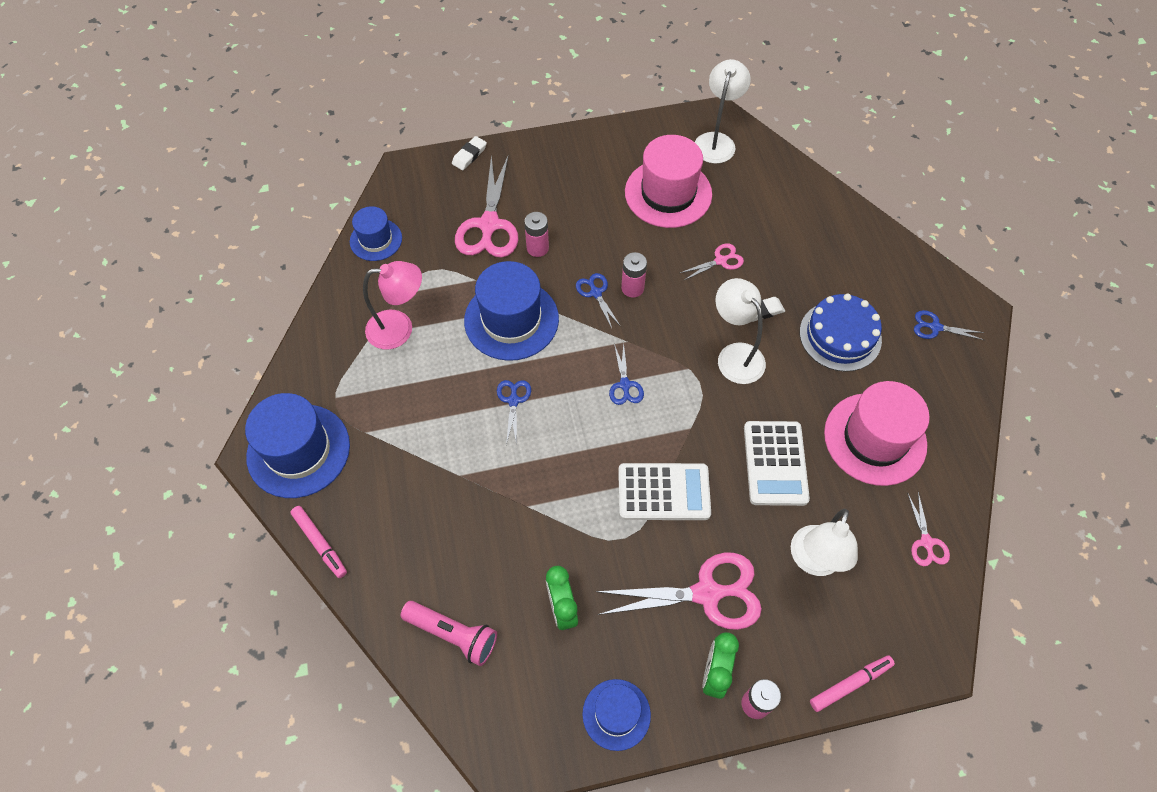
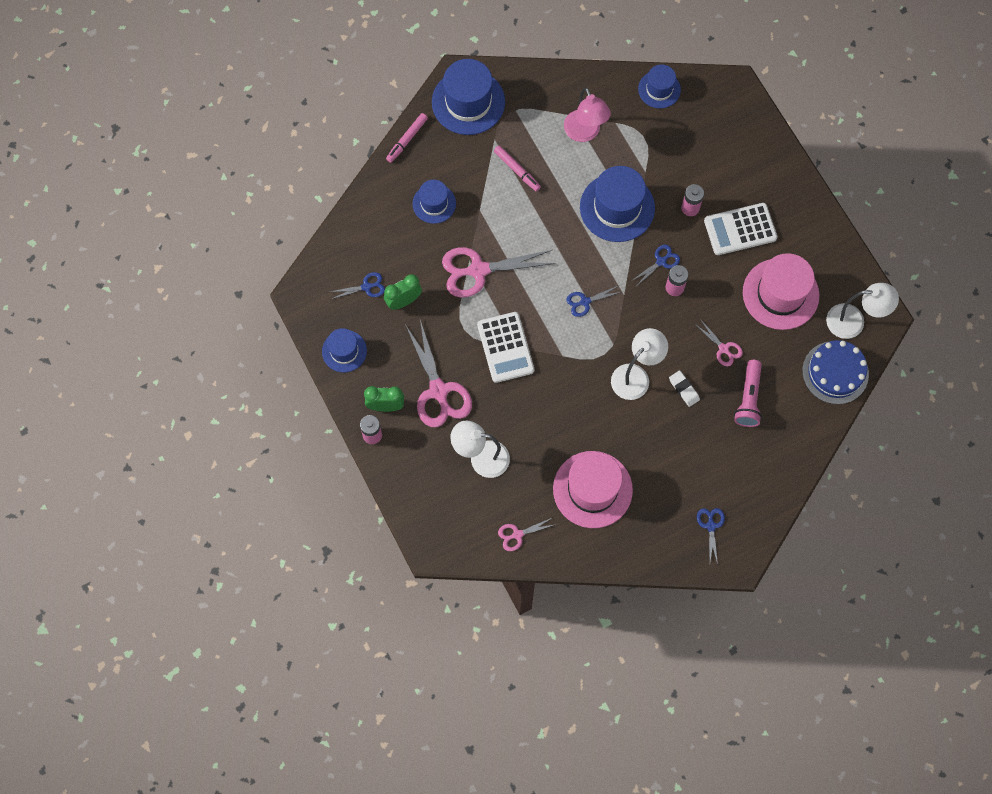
camera: 75 degrees right, 10 degrees up
(429, 531) = (434, 203): none -> blue hat
(453, 634) = (369, 239): pink flashlight -> pink flashlight (748, 398)
(469, 155) = (767, 130): white eraser -> none
(489, 225) = (701, 166): pink scissors -> pink scissors (478, 270)
(513, 401) = (548, 228): blue scissors -> blue scissors (366, 287)
(775, 463) = (550, 420): white calculator -> white calculator (740, 229)
(840, 336) = (679, 452): blue cake -> blue cake (835, 372)
(850, 684) = (400, 493): pink marker -> pink marker (517, 170)

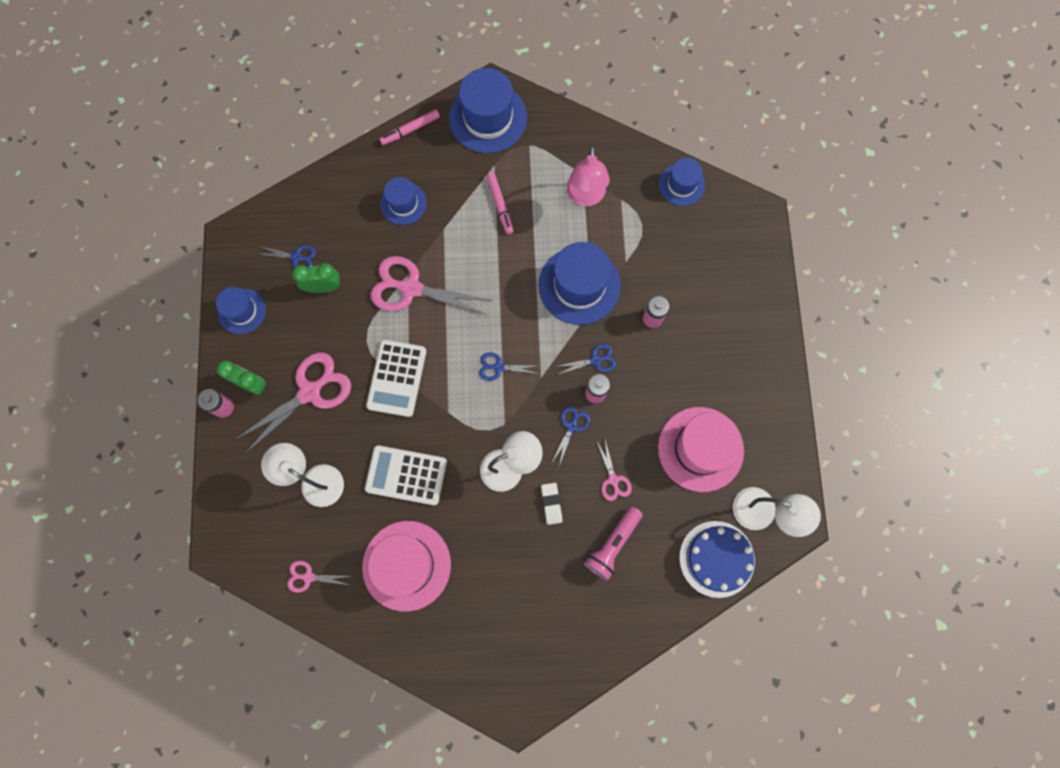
camera: 25 degrees right, 5 degrees up
(438, 391) = (309, 392): pink scissors -> pink scissors turned 135 degrees counterclockwise
(711, 526) = (506, 663): blue scissors -> blue scissors (571, 426)
(740, 229) = (692, 363): white calculator -> white calculator (406, 475)

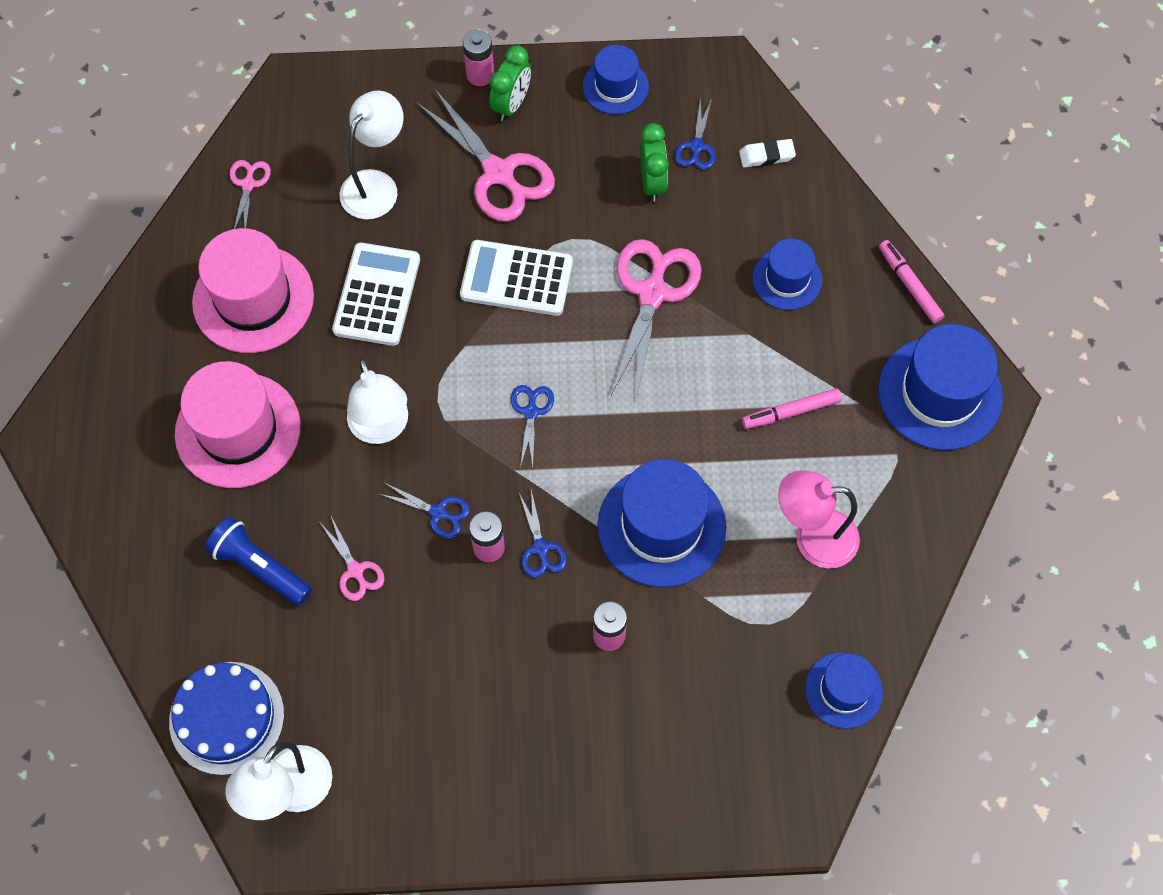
camera: 90 degrees right, 10 degrees down
(551, 503) = (325, 484): white eraser -> white eraser (766, 155)
(612, 544) = (260, 567): pink flashlight -> blue flashlight
(613, 479) = (355, 570): pink scissors -> pink scissors turned 105 degrees counterclockwise
(700, 449) = (396, 701): pink hat -> pink hat (238, 430)

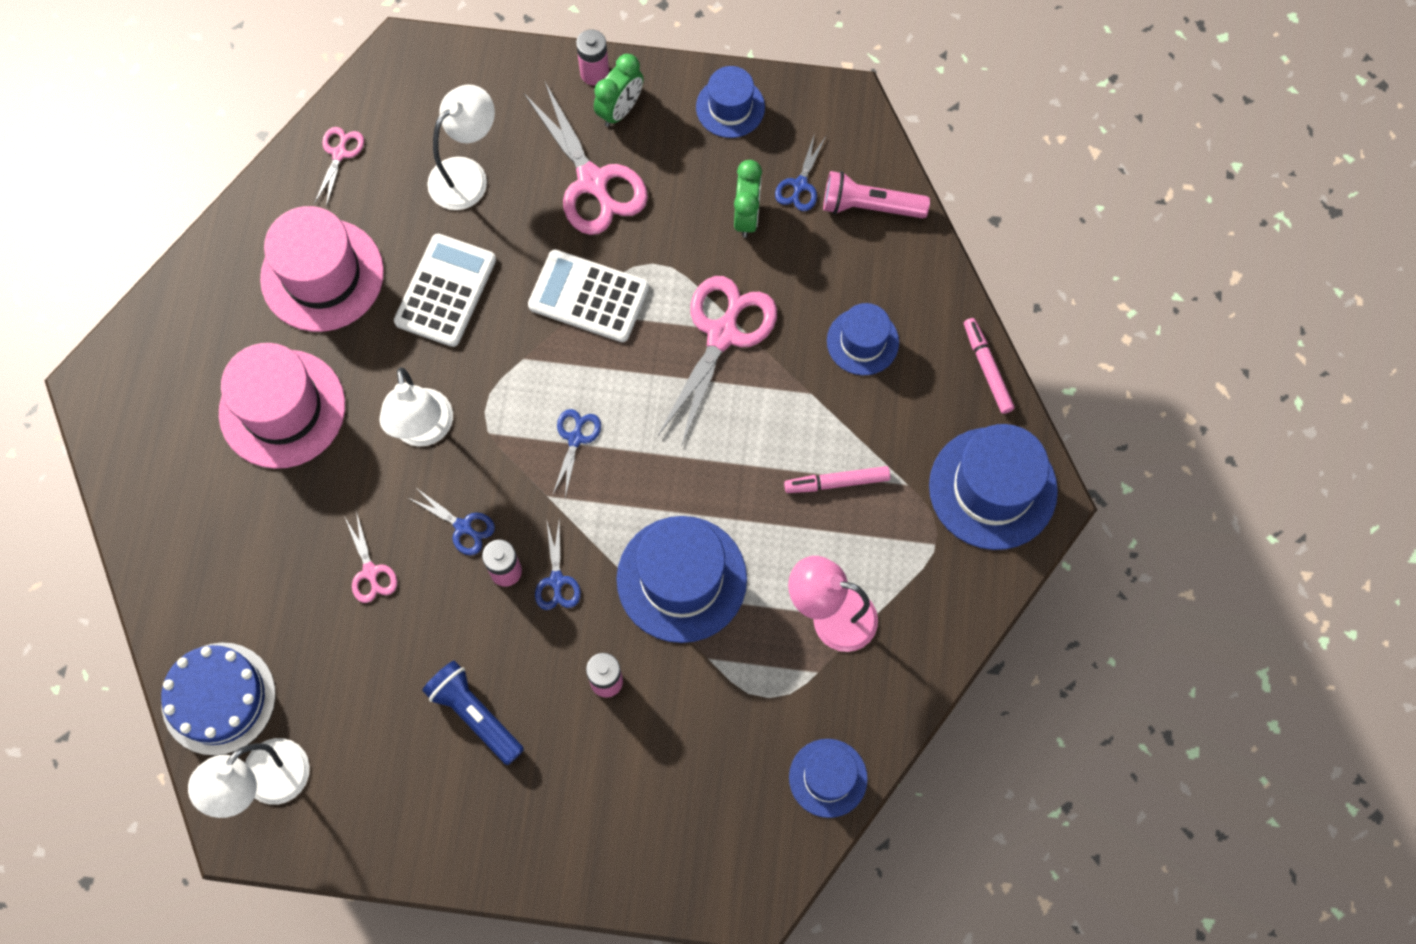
camera: 10 degrees right, 5 degrees up
(260, 567) = (278, 553): blue flashlight -> blue flashlight (475, 715)
(766, 155) = (870, 206): white eraser -> pink flashlight

